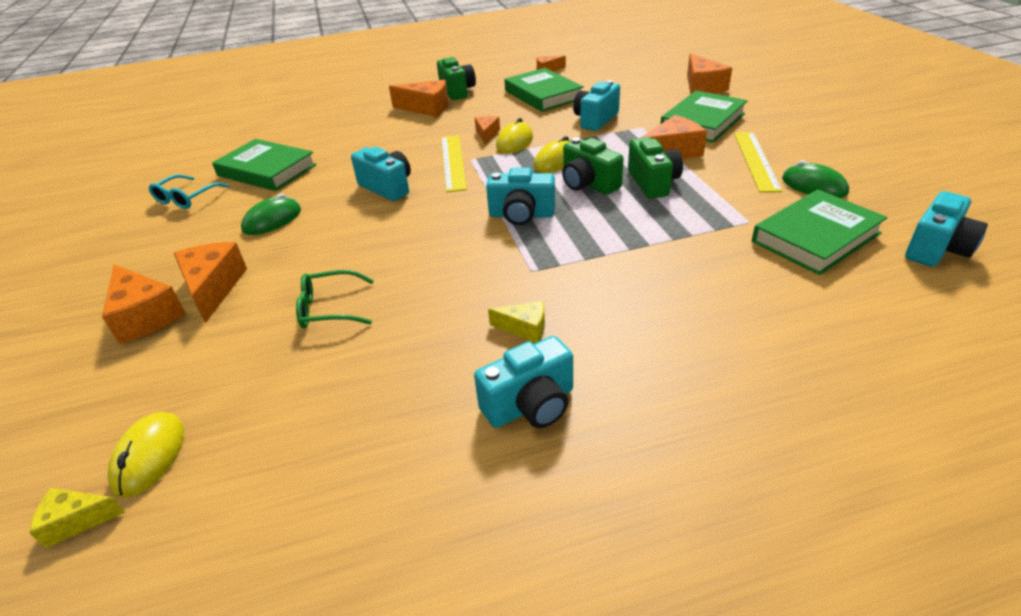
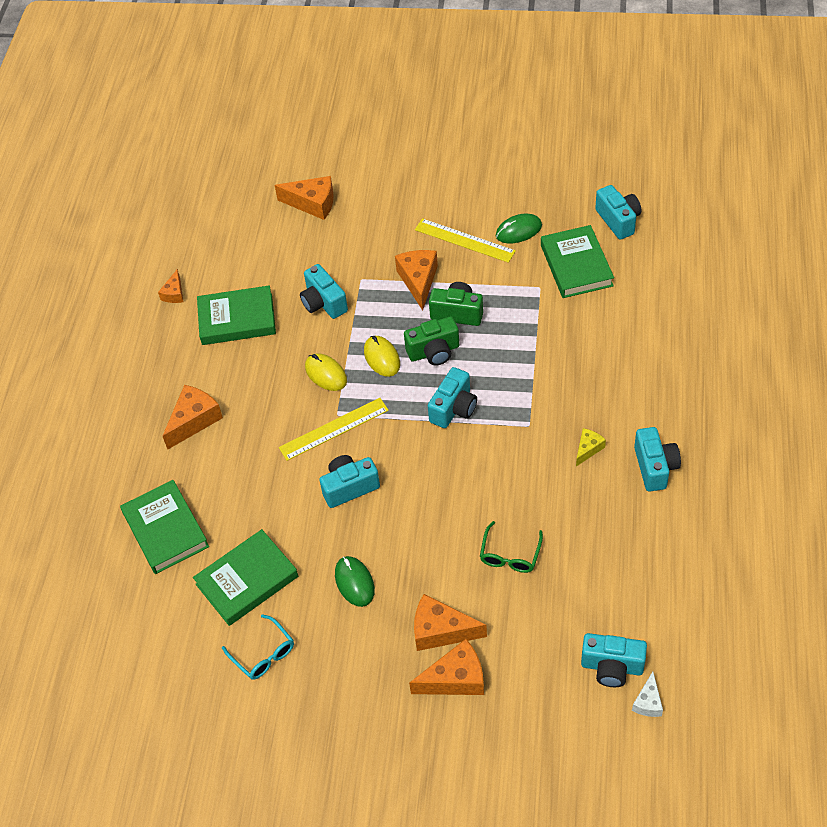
camera: 65 degrees left, 15 degrees up
(77, 521) = (648, 702): yellow cheese -> white cheese
(149, 456) = (612, 667): yellow mouse -> turquoise camera
(453, 162) = (334, 429): yellow ruler -> yellow ruler turned 45 degrees counterclockwise
(457, 91) = (169, 384): green camera -> none
(487, 134) = (294, 389): orange cheese -> none
(703, 122) = (381, 237): green book -> green book (166, 530)

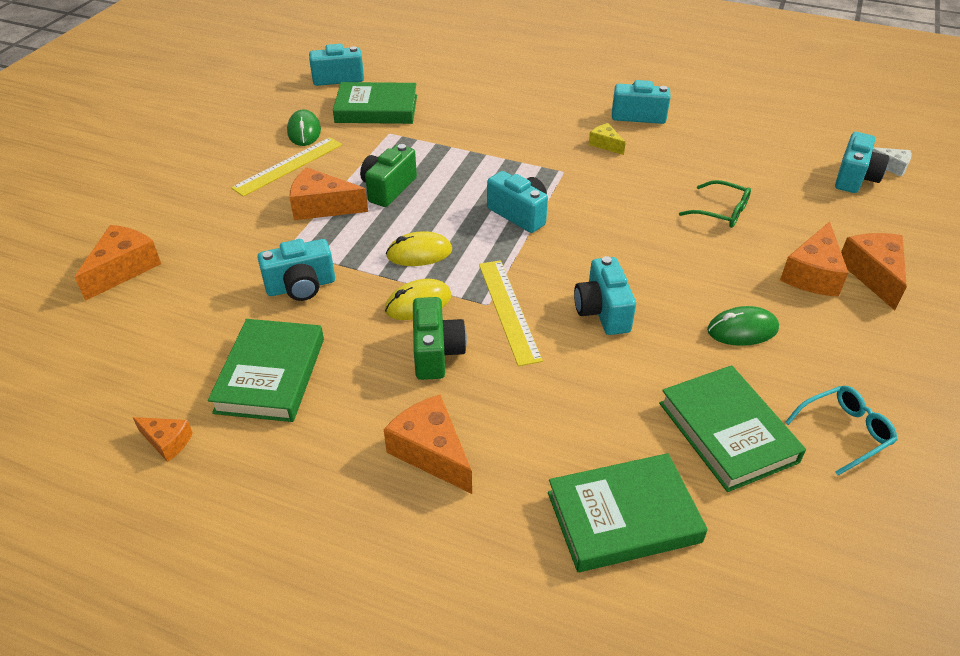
camera: 80 degrees left, 10 degrees down
(434, 352) = (433, 214): green camera -> green camera (436, 353)

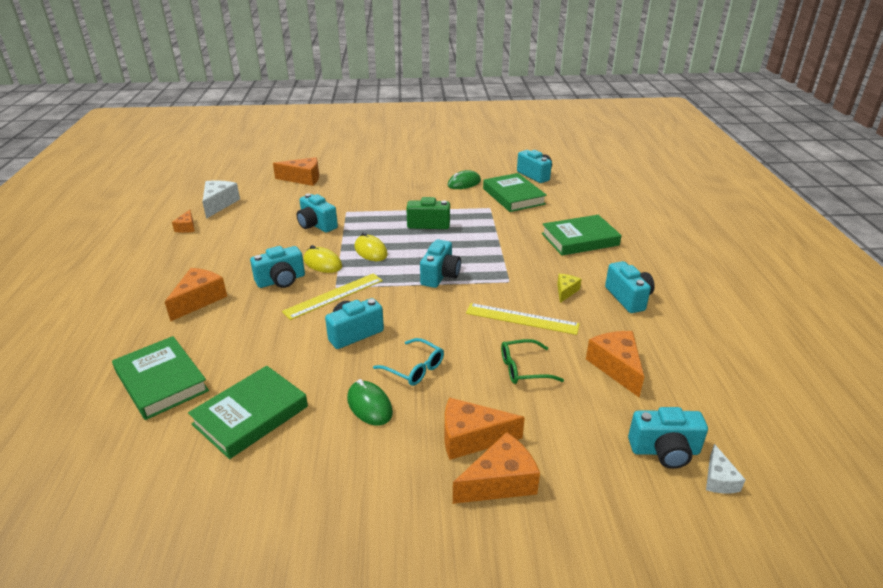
camera: 65 degrees right, 10 degrees down
(114, 387) = (219, 204): none -> white cheese
(270, 375) = (242, 238): green book -> green book (580, 239)
(288, 166) = (424, 189): yellow ruler -> yellow ruler (522, 319)
(322, 207) = (393, 210): orange cheese -> orange cheese (616, 367)
(436, 353) = (281, 280): green camera -> turquoise camera
(721, 212) = (523, 369): green glasses -> green glasses turned 75 degrees clockwise
(844, 432) = (271, 483): turquoise glasses -> turquoise glasses (414, 368)

